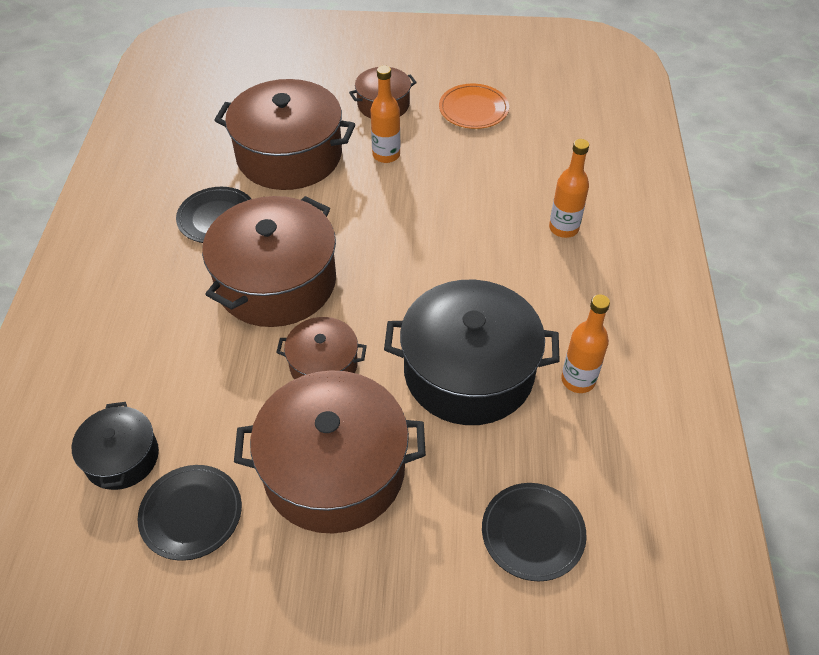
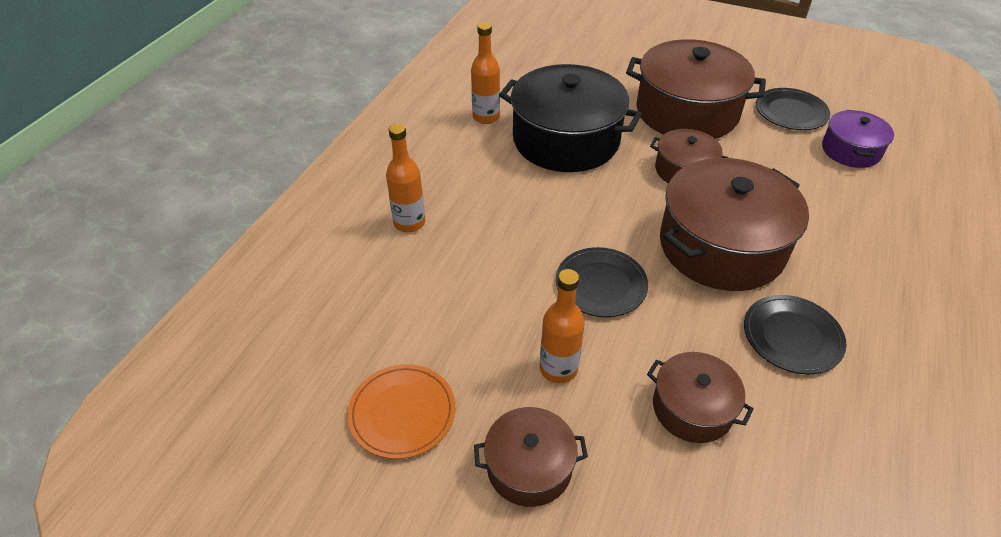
camera: 160 degrees left, 5 degrees down
(122, 457) = (850, 150): black pot -> purple pot
(289, 155) = (692, 408): brown pot -> brown pot, size x0.53
(533, 533) = (567, 61): black plate -> black plate (601, 285)

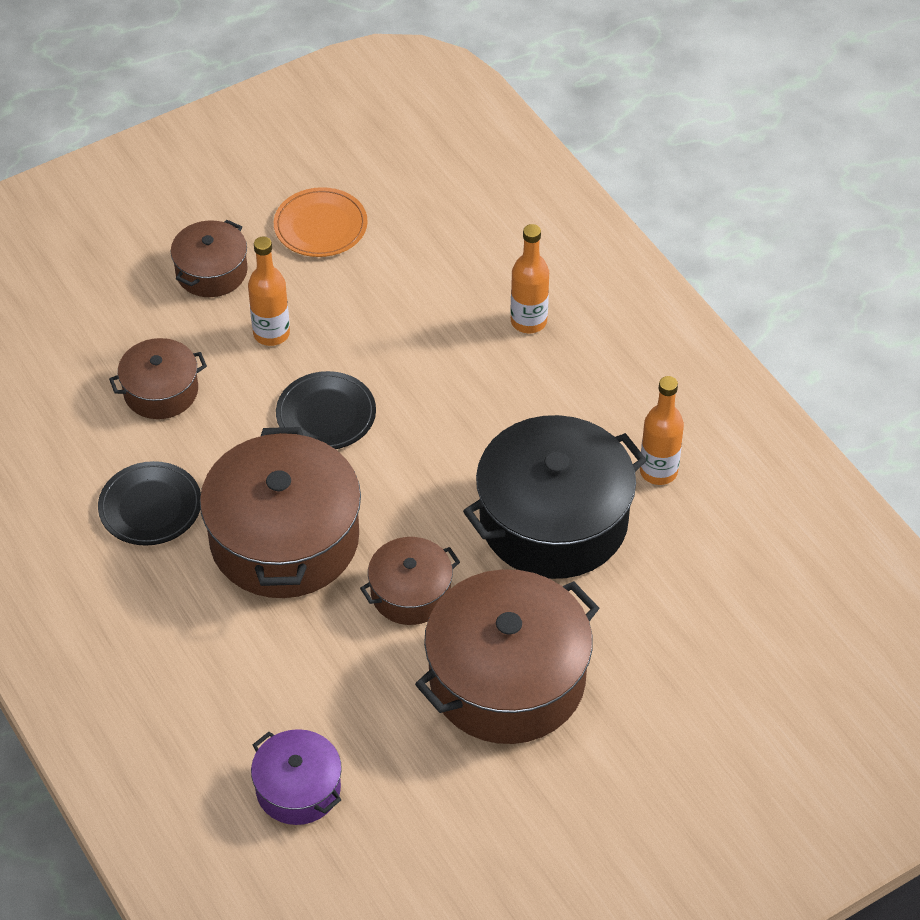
camera: 125 degrees right, 5 degrees up
(791, 112) = (413, 793): black plate -> none

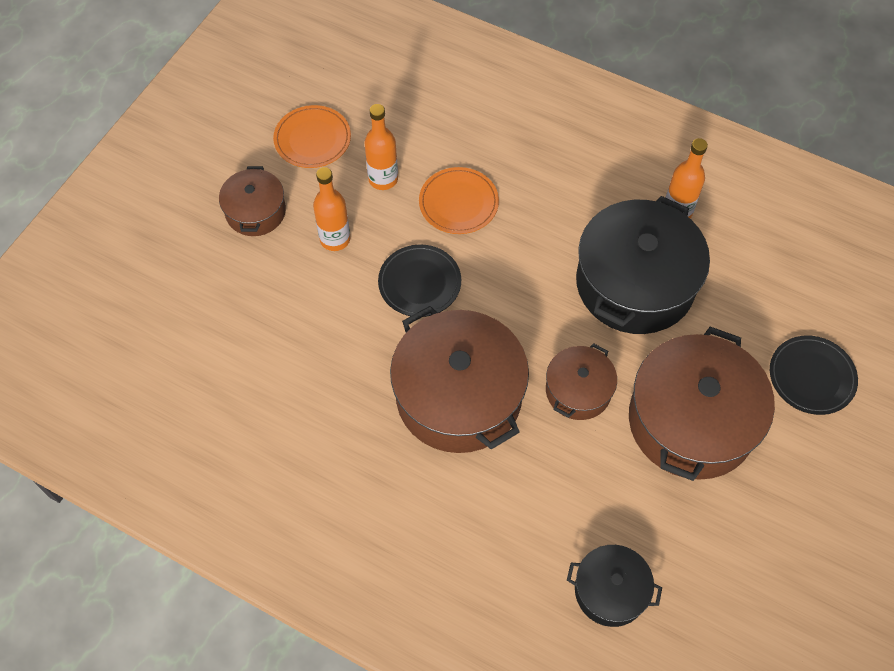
camera: 30 degrees left, 10 degrees up
(150, 507) = (341, 423): black plate -> black plate (811, 377)
(161, 391) = (283, 325): brown pot -> none
(298, 788) = (610, 591): purple pot -> black pot
(426, 356) = (458, 203): none -> orange plate
(528, 321) = (511, 143): orange bottle -> orange bottle (383, 179)

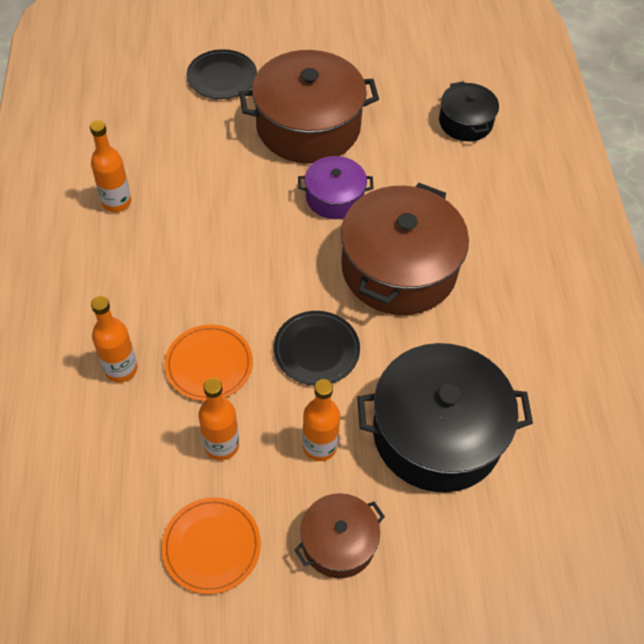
camera: 125 degrees left, 5 degrees down
(494, 146) = (121, 369): none -> orange bottle
(578, 390) = (334, 197): brown pot -> purple pot
(635, 283) = (210, 202): black pot -> black pot (437, 433)

